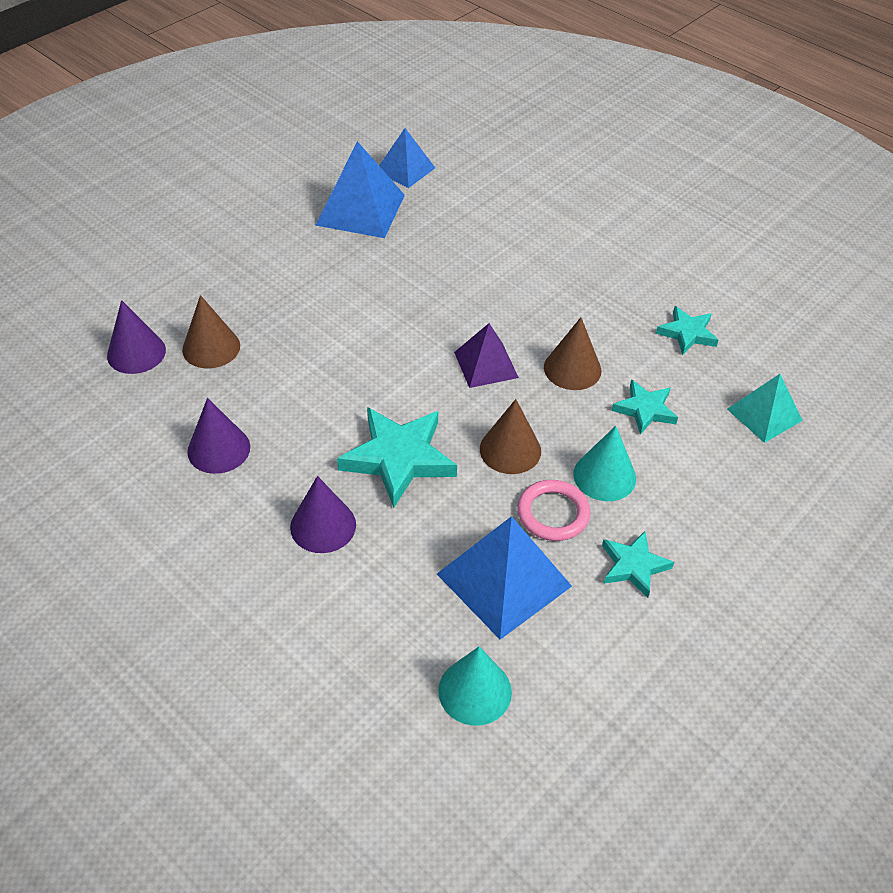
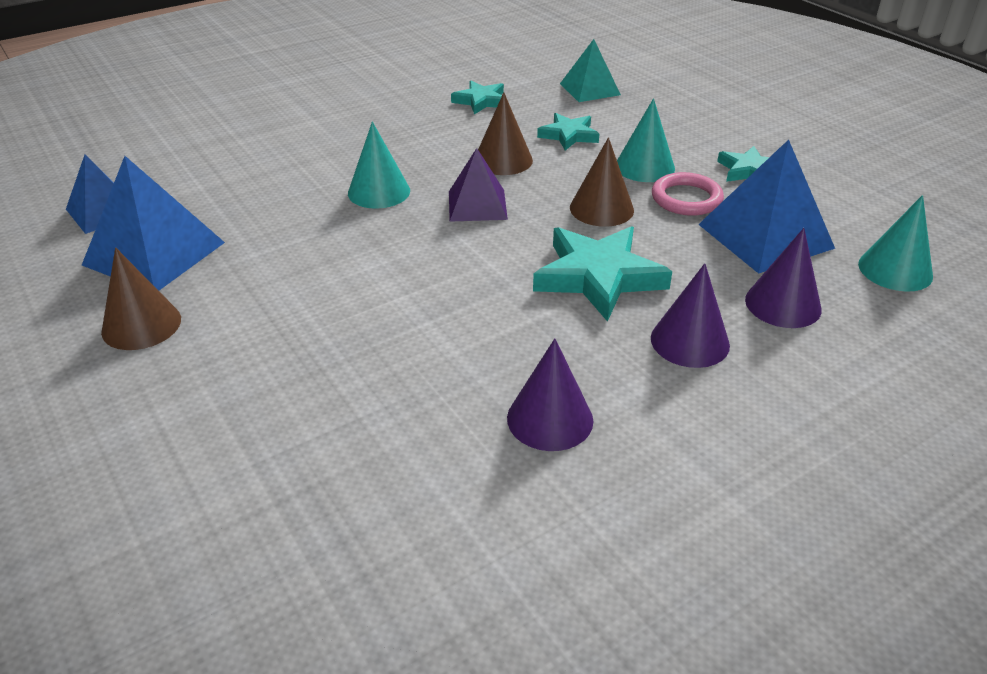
camera: 75 degrees left, 10 degrees down
(136, 353) = (320, 498): purple cone -> purple cone (783, 304)
(211, 347) = (349, 412): brown cone -> brown cone (141, 325)
(485, 300) = (379, 192): none -> turquoise cone

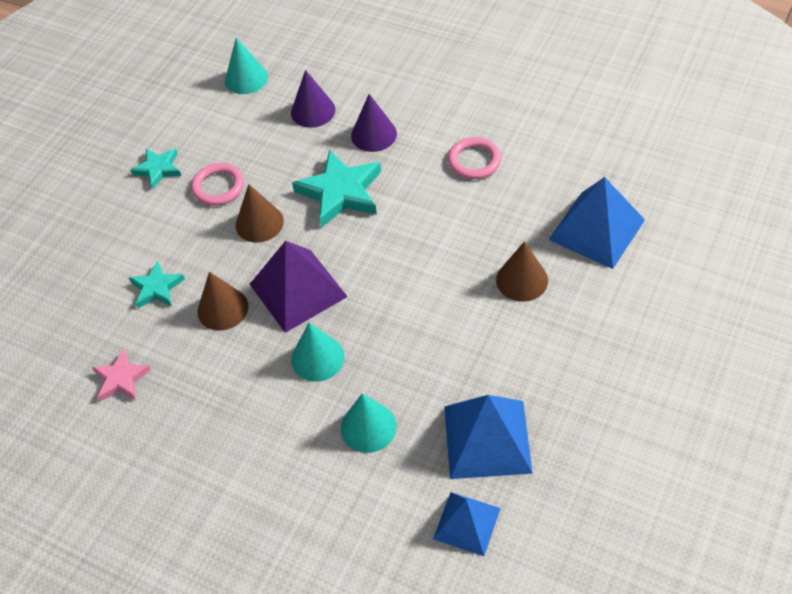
camera: 115 degrees left, 15 degrees up
(141, 325) = (553, 381): brown cone -> brown cone (522, 280)
(477, 205) = (298, 290): purple pyramid -> purple pyramid, size x1.59
(481, 101) = (121, 379): turquoise star -> pink star
(550, 419) = (474, 161): purple cone -> pink ring
(590, 89) = (56, 313): turquoise pyramid -> none
(644, 167) = (184, 224): turquoise cone -> turquoise cone (368, 427)
(765, 236) = (243, 137): blue pyramid -> blue pyramid (596, 229)

